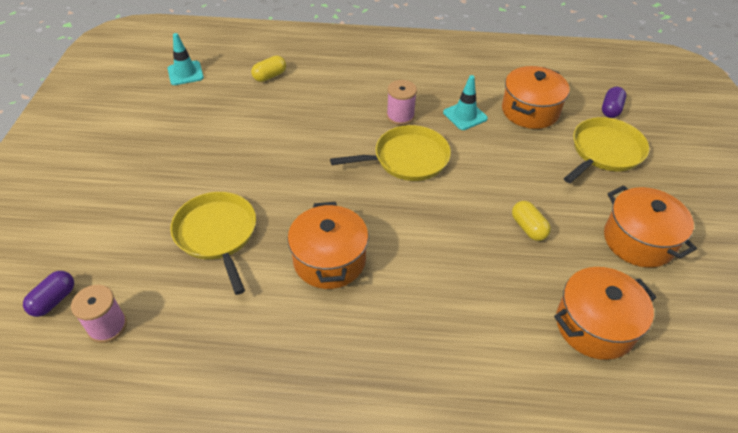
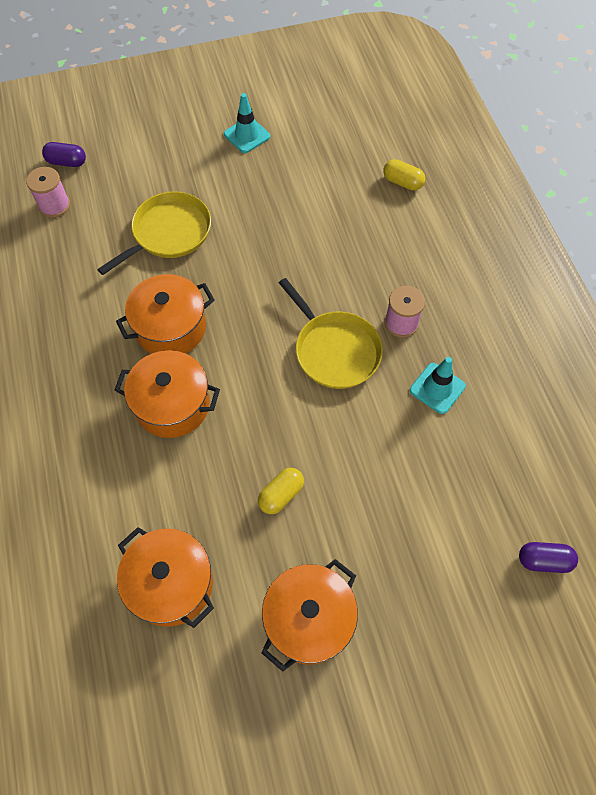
camera: 70 degrees right, 15 degrees up
(185, 73) = (367, 114): turquoise traffic cone -> turquoise traffic cone (247, 135)
(530, 111) = (485, 459): orange pot -> orange pot (172, 405)
(604, 151) = (450, 562): yellow pan -> none

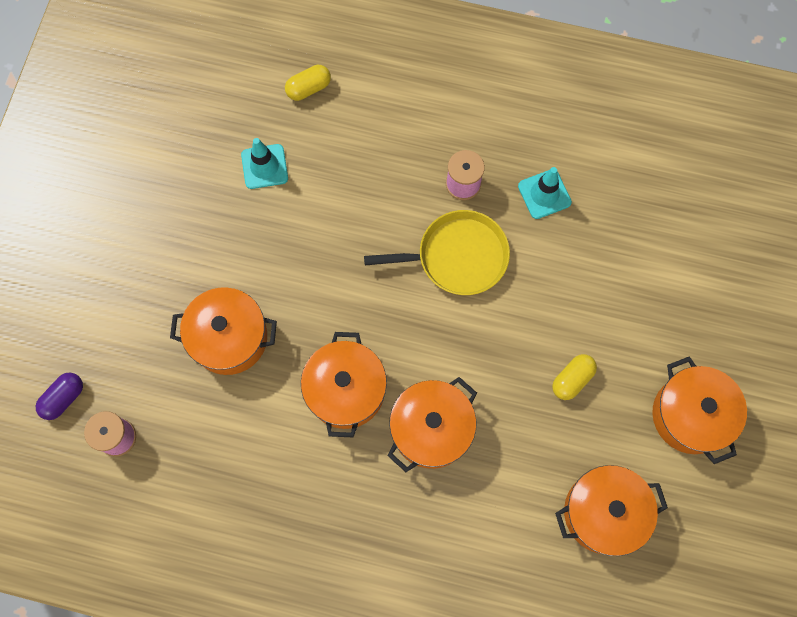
camera: 60 degrees left, 10 degrees up
(168, 233) = (229, 338): yellow pan -> orange pot
(247, 135) = (151, 197): turquoise traffic cone -> turquoise traffic cone (264, 166)
(281, 495) = (572, 379): yellow capsule -> yellow capsule turned 60 degrees clockwise
(543, 560) = (734, 209): purple capsule -> none

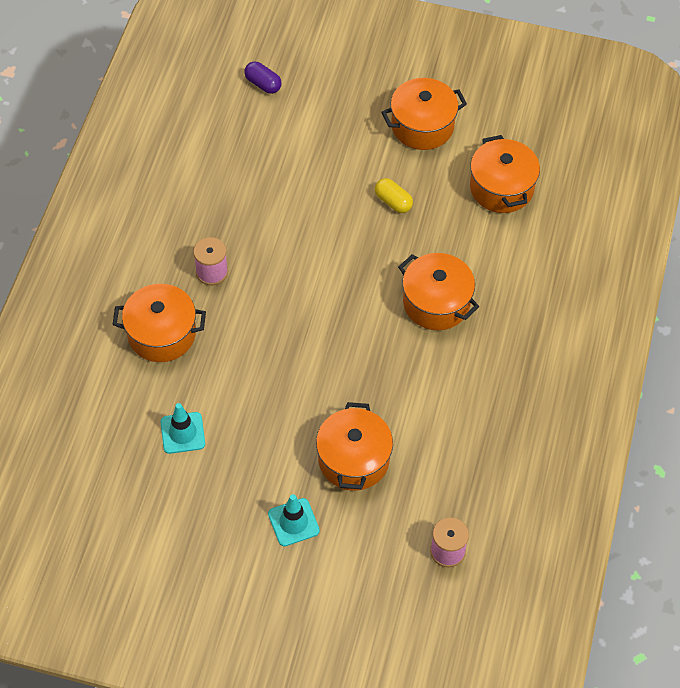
camera: 90 degrees left, 15 degrees down
(64, 398) = (411, 600): purple capsule -> purple capsule (263, 84)
(308, 88) = (102, 395): yellow capsule -> none
(345, 390) = (403, 366): orange pot -> orange pot (161, 334)
(457, 256) = (281, 279): yellow pan -> none
(544, 194) = (225, 212): turquoise traffic cone -> turquoise traffic cone (293, 522)

